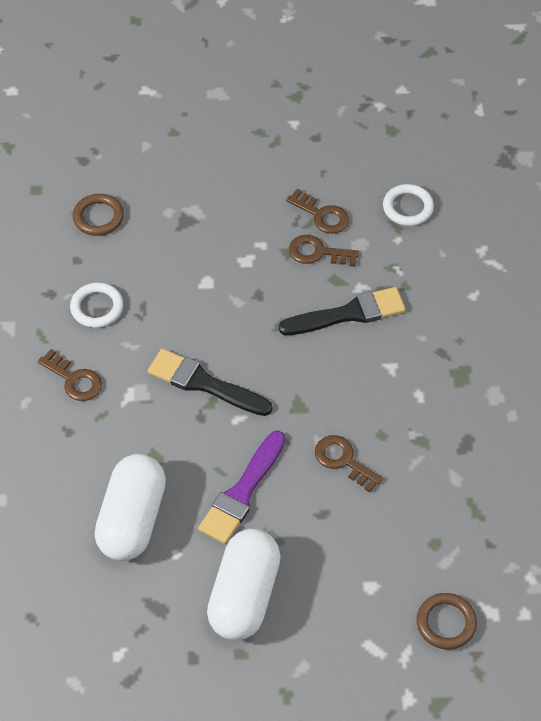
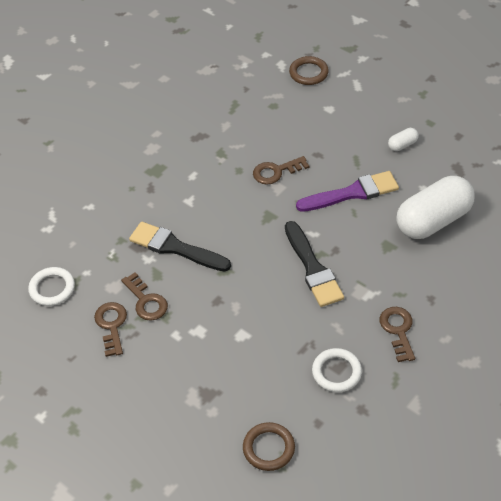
camera: 135 degrees left, 5 degrees down
(244, 596) = (402, 145): white capsule -> white capsule, size x0.41
(343, 460) = (276, 172): brown key -> brown key turned 75 degrees clockwise

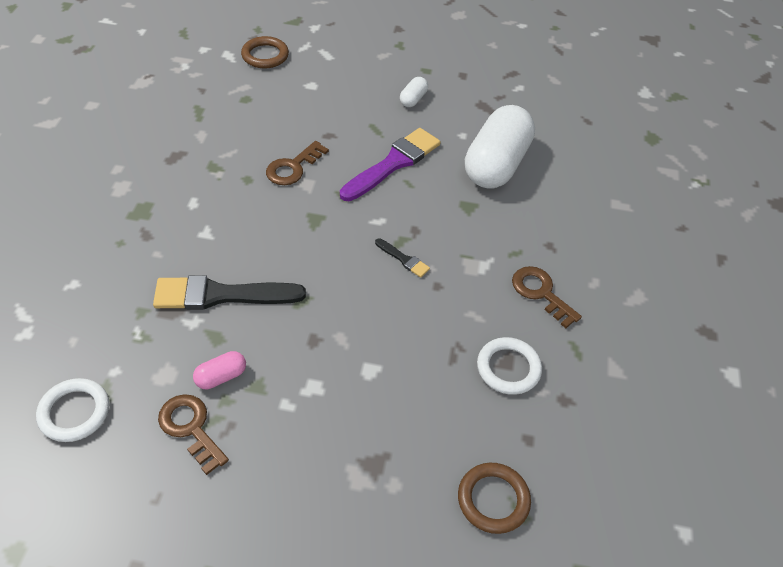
camera: 35 degrees left, 0 degrees up
(146, 301) = (221, 377): brown key -> pink capsule
(313, 268) = (403, 259): black brush -> black brush, size x0.46

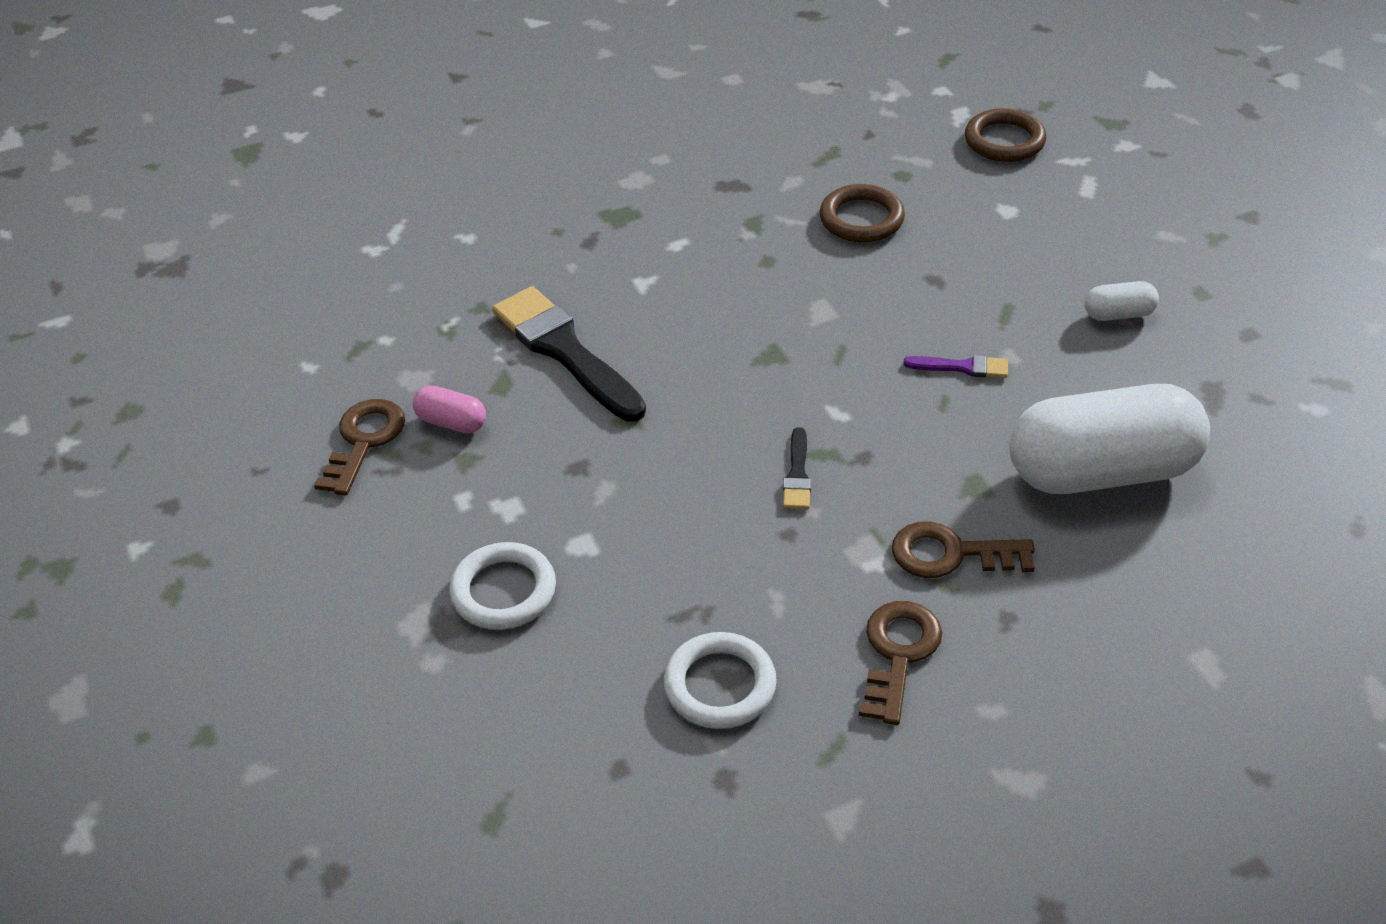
camera: 60 degrees right, 5 degrees down
(74, 412) = (311, 345): white ring -> white ring (503, 591)
(293, 167) = (835, 284): brown key -> brown key (950, 554)
(393, 163) = (962, 367): purple brush -> purple brush, size x0.46
(493, 500) = (490, 777): brown ring -> brown ring (861, 219)

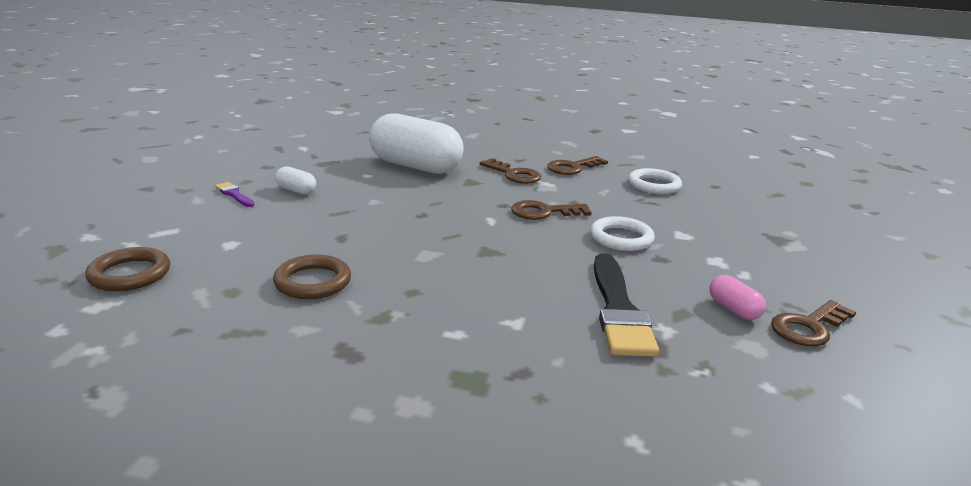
camera: 145 degrees left, 20 degrees down
(503, 591) = (739, 237): white ring -> white ring (621, 238)
(797, 474) = (544, 212): black brush -> brown key
(962, 367) = (403, 207): purple brush -> purple brush (234, 194)

